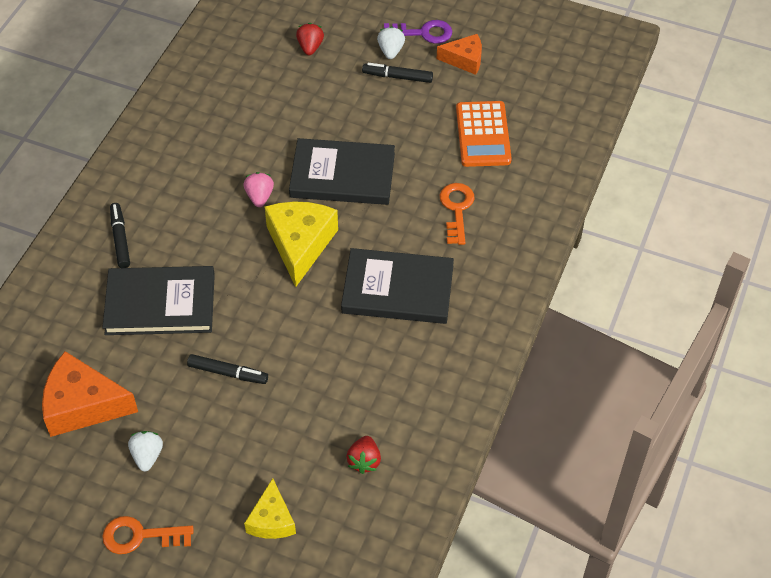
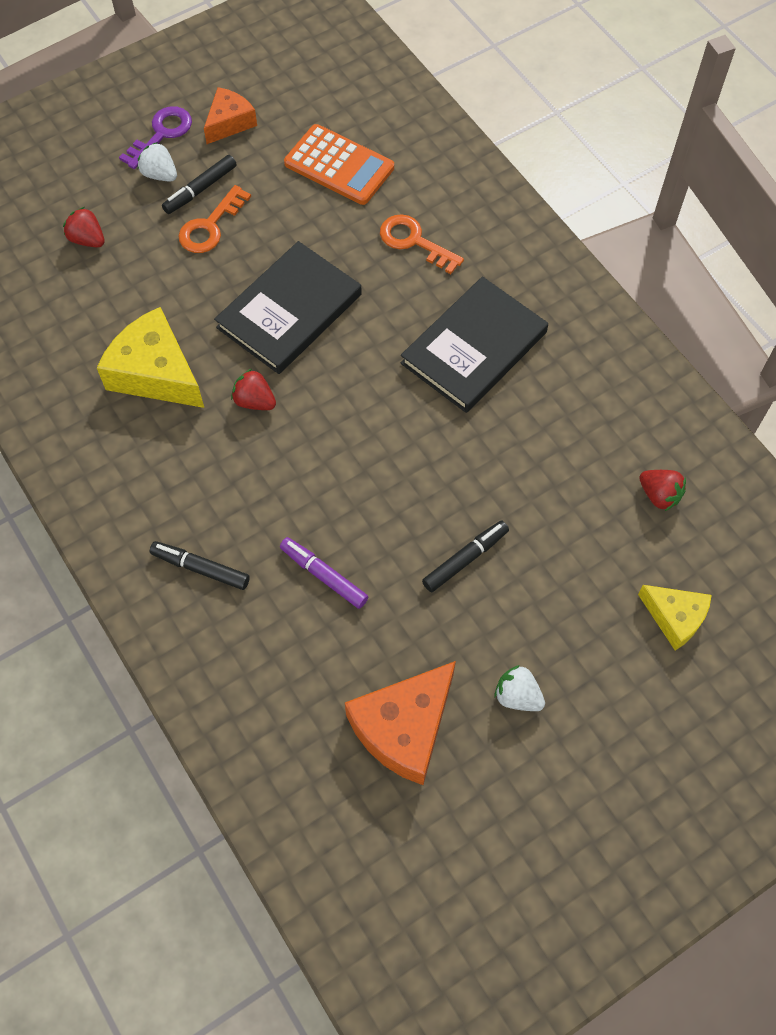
camera: 55 degrees left, 10 degrees up
(140, 536) = (615, 757): orange key -> orange key (210, 226)
(160, 303) = (324, 575): black book -> purple marker
(259, 197) = (254, 401): pink strawberry -> red strawberry
(300, 244) = (349, 399): yellow cheese -> yellow cheese (156, 373)

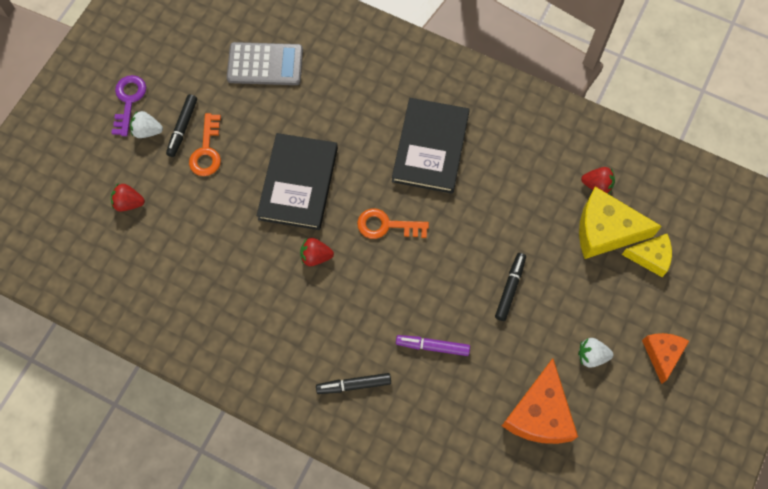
camera: 30 degrees left, 5 degrees up
(156, 373) = (238, 272): yellow cheese -> yellow cheese (605, 230)
(229, 123) = (170, 69): orange cheese -> orange cheese (662, 354)
(339, 166) = (265, 64): orange calculator -> grey calculator
(414, 242) = (348, 94): orange key -> orange key (386, 225)

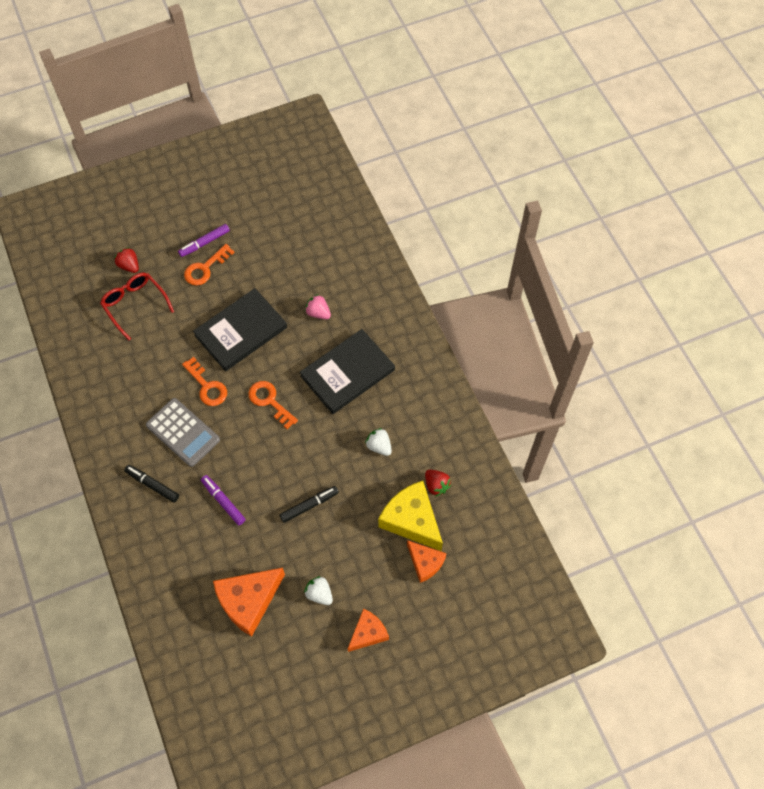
camera: 40 degrees right, 5 degrees down
(128, 101) = (188, 202): purple key -> none
(147, 131) = (182, 229): white strawberry -> white strawberry (379, 446)
(171, 235) = (135, 305): none -> red glasses
(182, 128) = (204, 243): black marker -> purple marker
(265, 64) = (293, 240): grey calculator -> grey calculator (183, 432)
(315, 256) = (207, 386): red strawberry -> orange key
(353, 114) = (318, 313): none -> pink strawberry
(650, 257) = (425, 563): yellow cheese -> orange cheese

